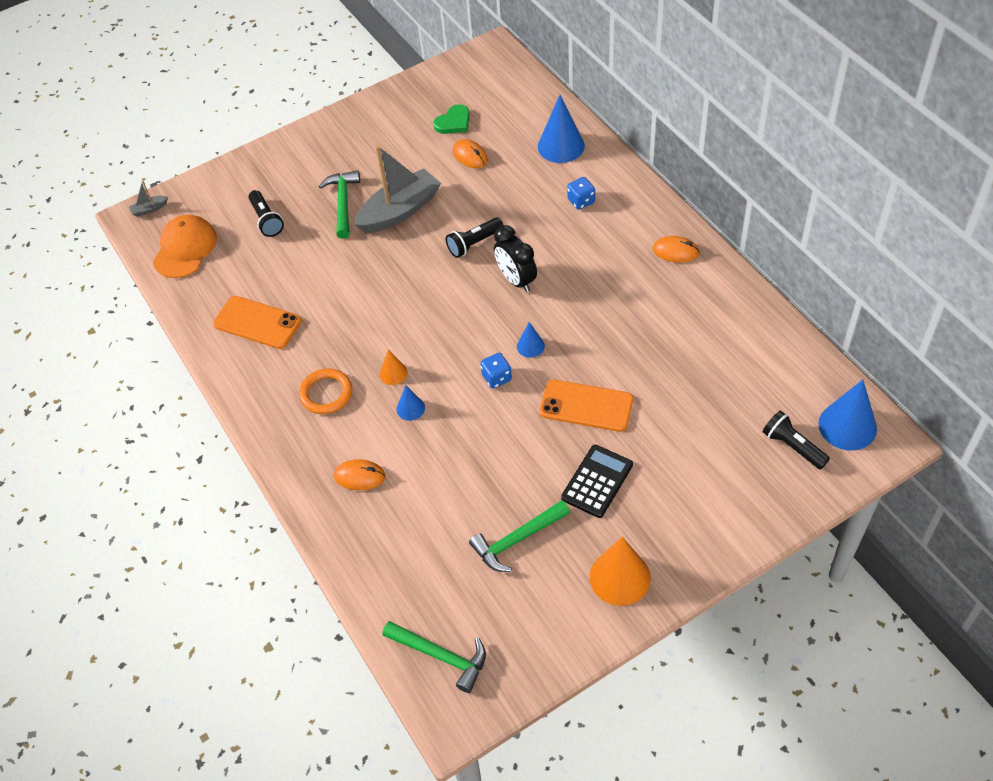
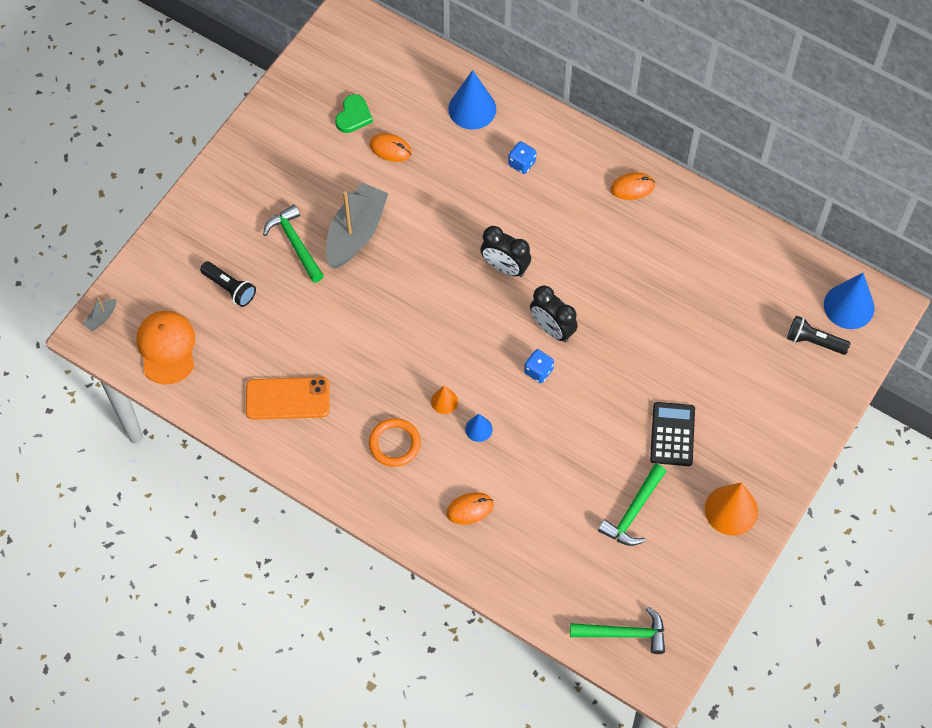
camera: 30 degrees left, 10 degrees up
(474, 243) = (446, 243): black flashlight -> none
(530, 346) = (552, 329): blue cone -> black clock
(586, 406) = (629, 368): orange phone -> none

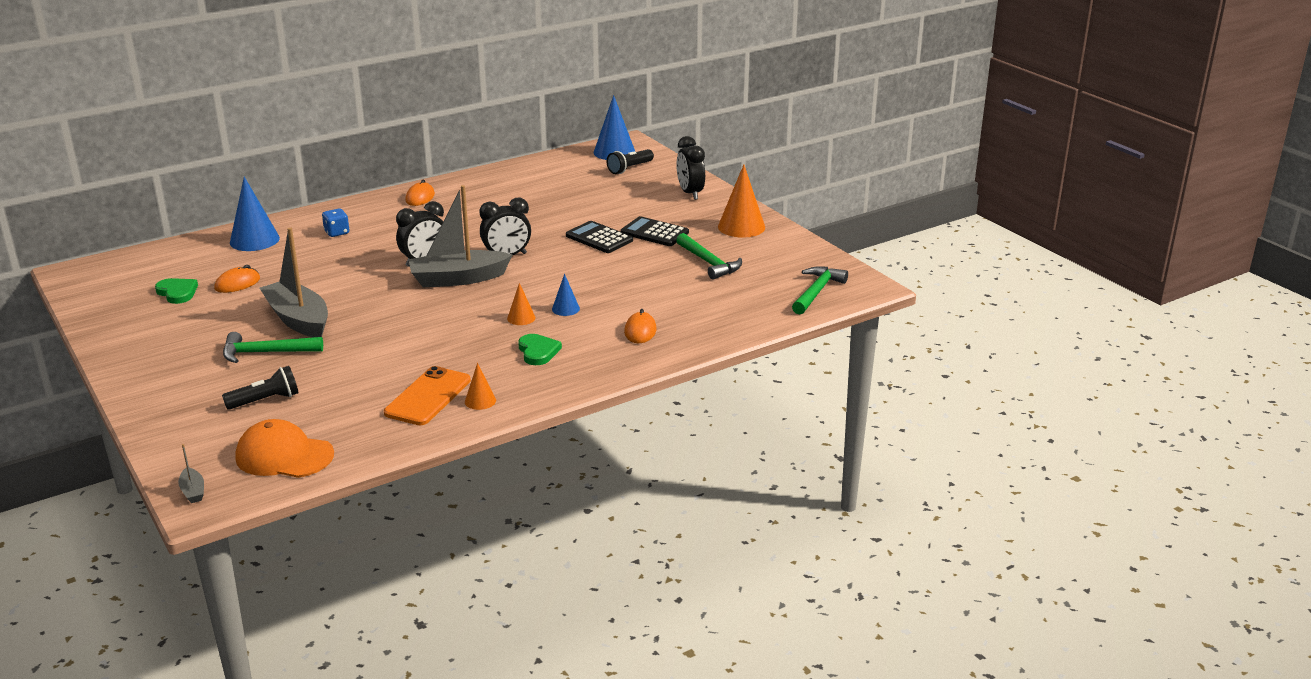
camera: 65 degrees left, 35 degrees down
(299, 440) = (480, 401): none -> orange cone
(394, 444) = (538, 352): orange ring -> green heart
(487, 313) = (458, 279): none -> grey boat
(538, 371) = (539, 270): blue dice -> none
(632, 390) = (599, 238): none -> black calculator
(785, 427) = (690, 193): none -> black clock

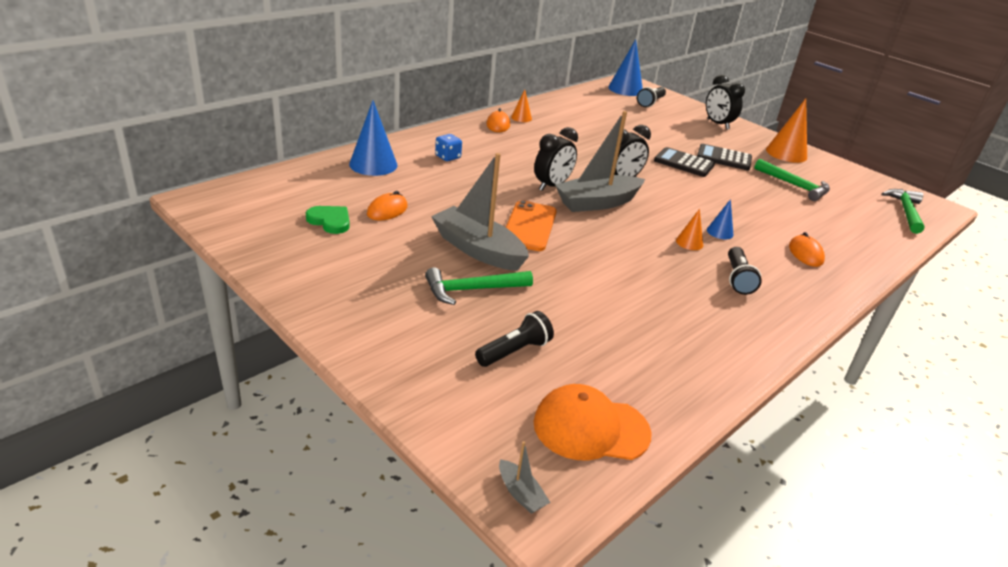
camera: 15 degrees left, 5 degrees up
(428, 397) = (680, 337): orange phone -> orange phone (529, 226)
(480, 401) = (735, 339): orange cone -> orange cone (521, 118)
(538, 352) = (737, 279): green heart -> black flashlight

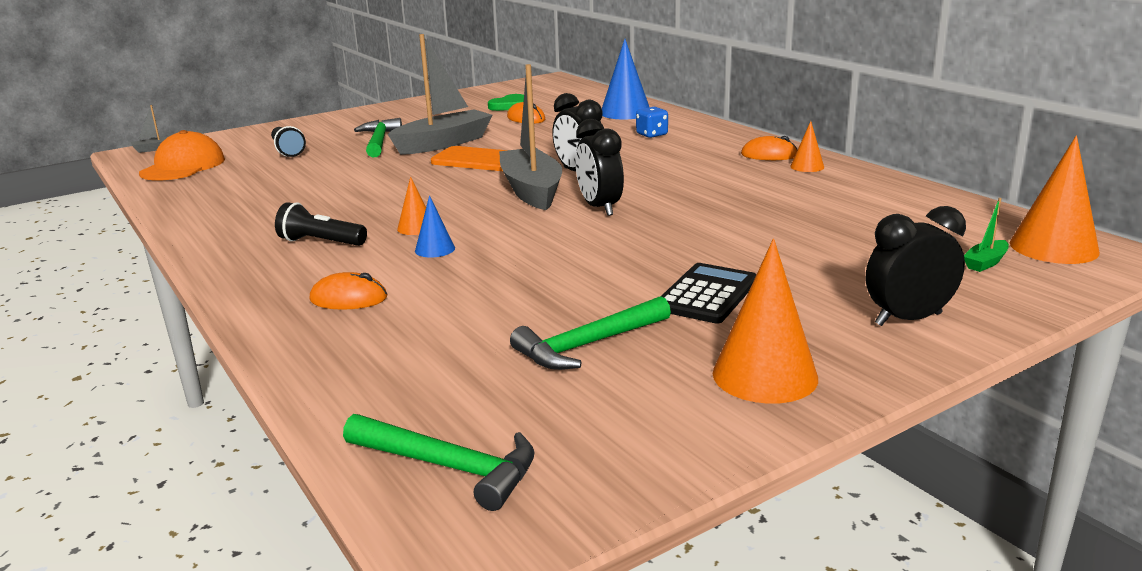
camera: 105 degrees right, 10 degrees down
(625, 89) = (1053, 247): blue cone -> orange cone
(650, 103) = (985, 263): black flashlight -> green boat
(684, 163) = (672, 256): black calculator -> none

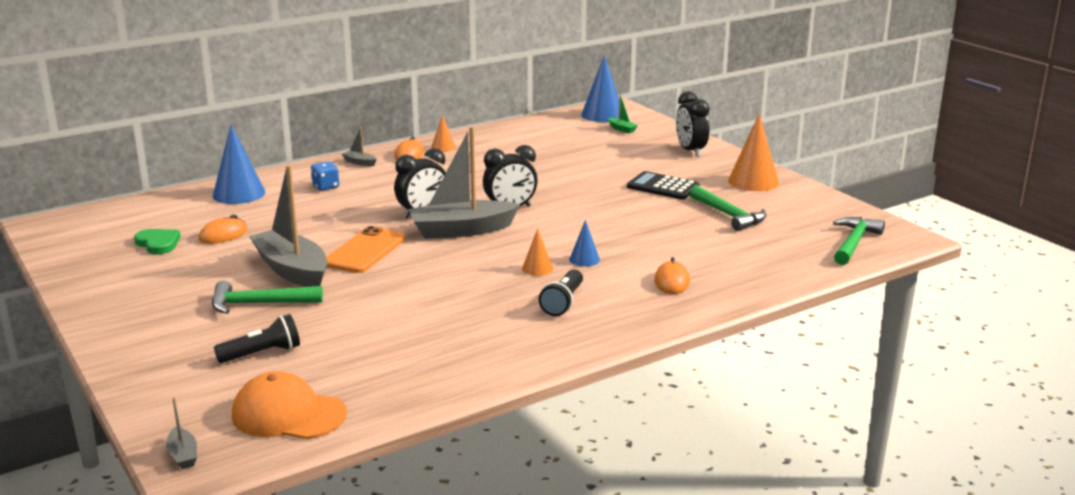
camera: 90 degrees left, 0 degrees up
(731, 139) = (359, 162): none -> grey boat
(1053, 247) = (602, 115): orange cone -> blue cone

